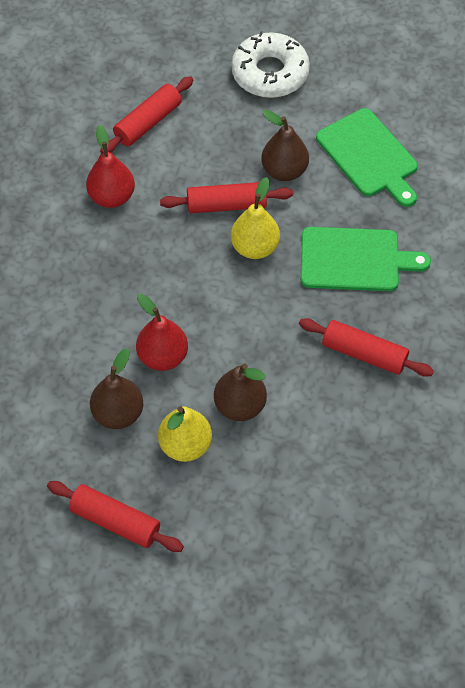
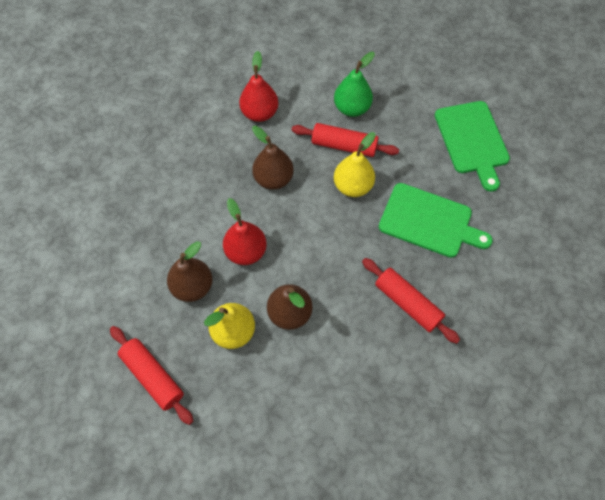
camera: 20 degrees right, 5 degrees up
(148, 123) = (310, 65): red rolling pin -> none
(218, 159) = (352, 108): none -> green pear
(270, 73) = (418, 53): white donut -> none
(284, 171) = (399, 132): brown pear -> brown pear (273, 179)

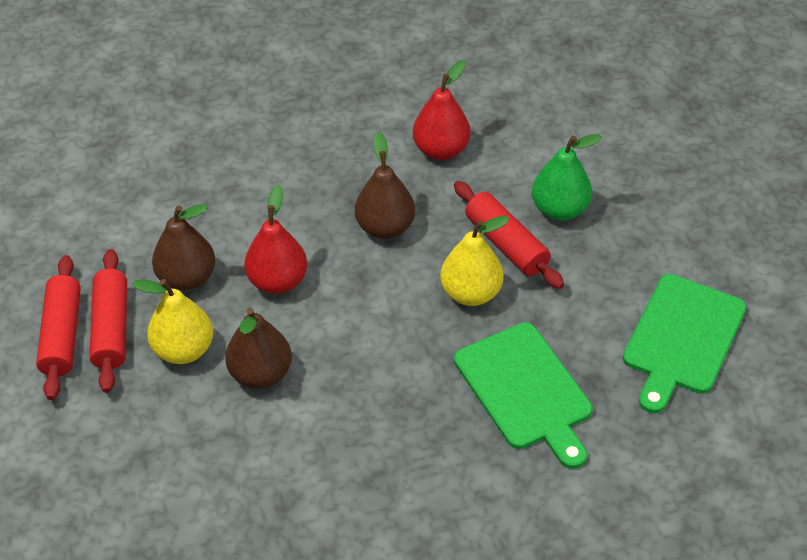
camera: 40 degrees right, 15 degrees down
(407, 303) = (405, 457): red rolling pin -> red rolling pin (111, 328)

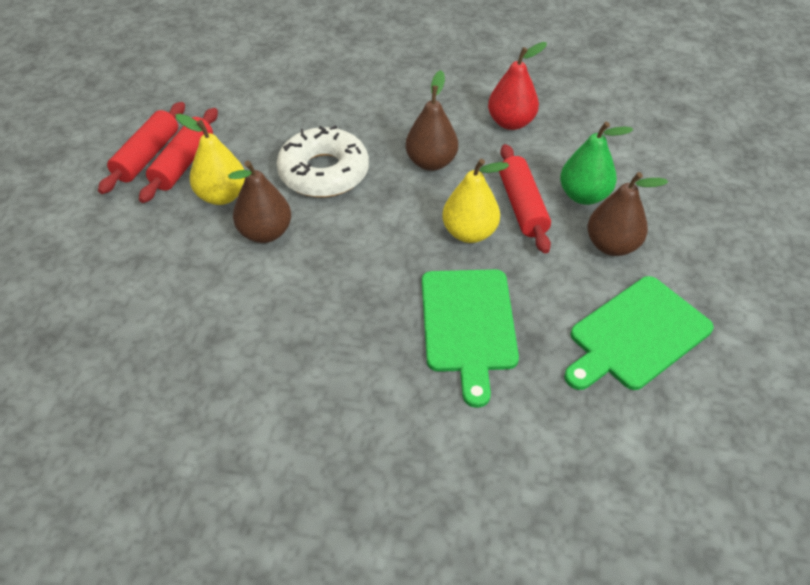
camera: 25 degrees right, 0 degrees up
(187, 278) = (260, 148): brown pear -> brown pear (612, 245)
(278, 281) = (324, 172): red pear -> white donut

